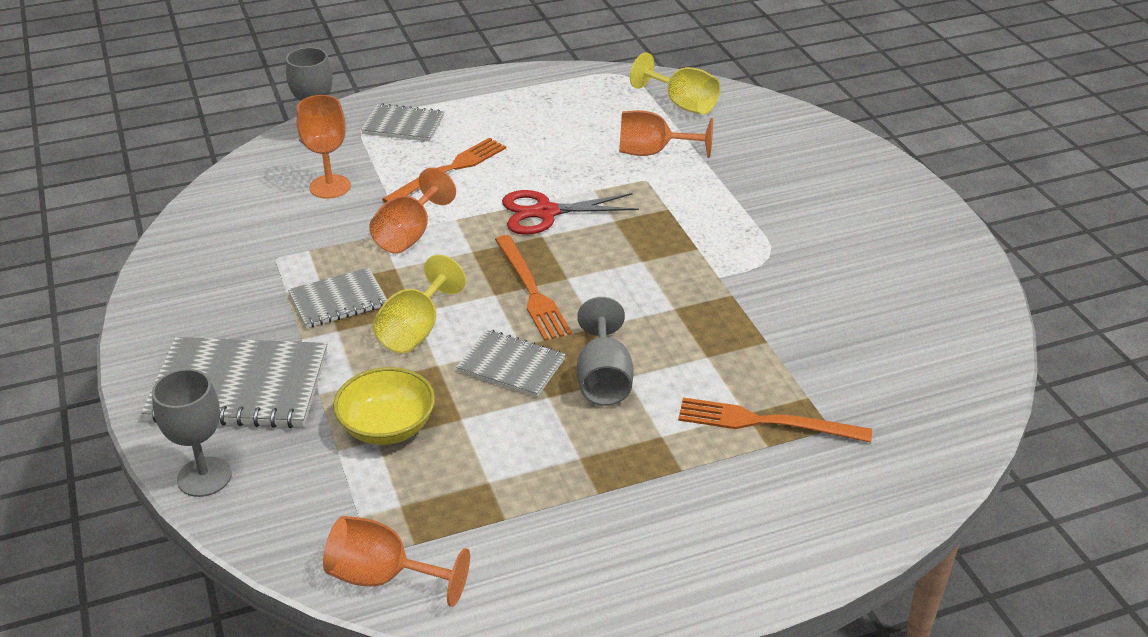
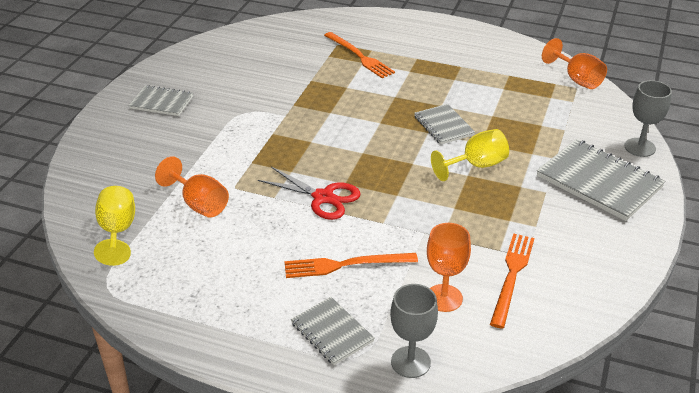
camera: 140 degrees left, 0 degrees up
(338, 301) = (506, 204): grey notebook -> grey notebook (162, 102)
(387, 427) = (532, 128): yellow bowl -> none
(409, 235) = (424, 226): orange goblet -> none
(531, 290) = (390, 156): orange fork -> orange fork (512, 276)
(603, 379) = (406, 100): grey goblet -> none

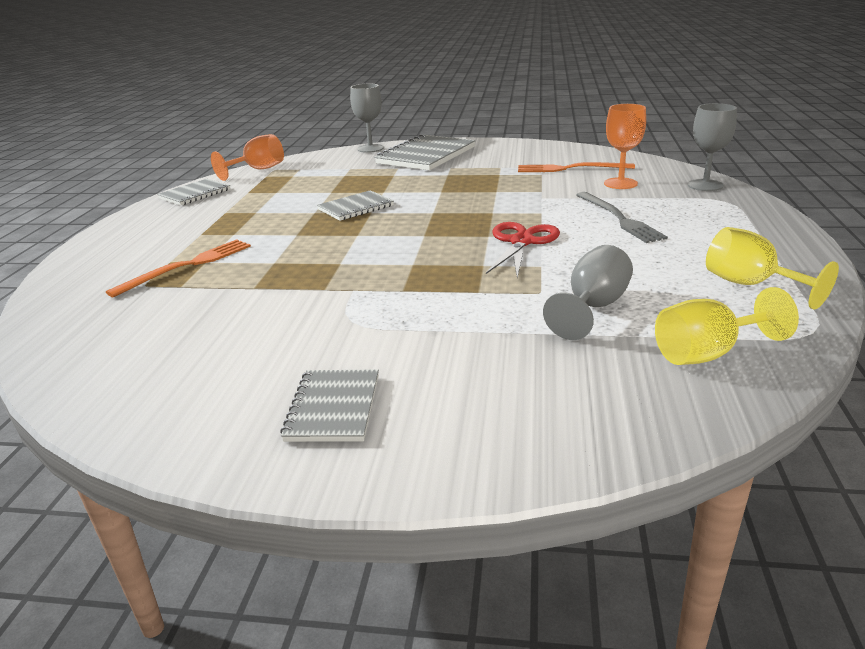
camera: 100 degrees left, 10 degrees down
(199, 204) = (593, 307): orange goblet -> grey goblet
(332, 332) = (712, 212): grey notebook -> grey notebook (195, 194)
(345, 265) = (619, 218): orange fork -> grey fork
(476, 165) = (423, 190): yellow goblet -> yellow goblet (750, 285)

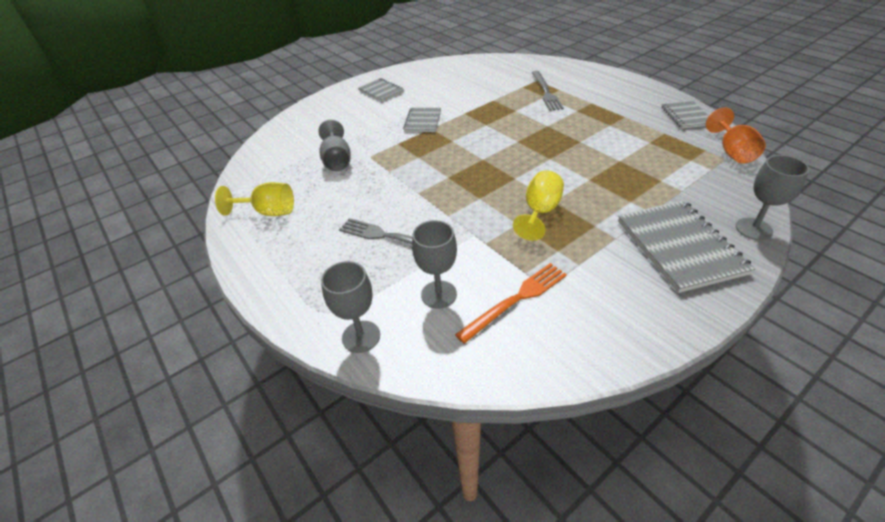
camera: 135 degrees right, 15 degrees up
(187, 266) = (546, 92): orange fork -> grey fork
(356, 208) = (568, 157): grey notebook -> grey notebook (423, 121)
(521, 242) = (422, 182): red scissors -> none
(620, 183) = (439, 294): orange goblet -> grey goblet
(707, 354) = (273, 162): yellow goblet -> yellow goblet (540, 212)

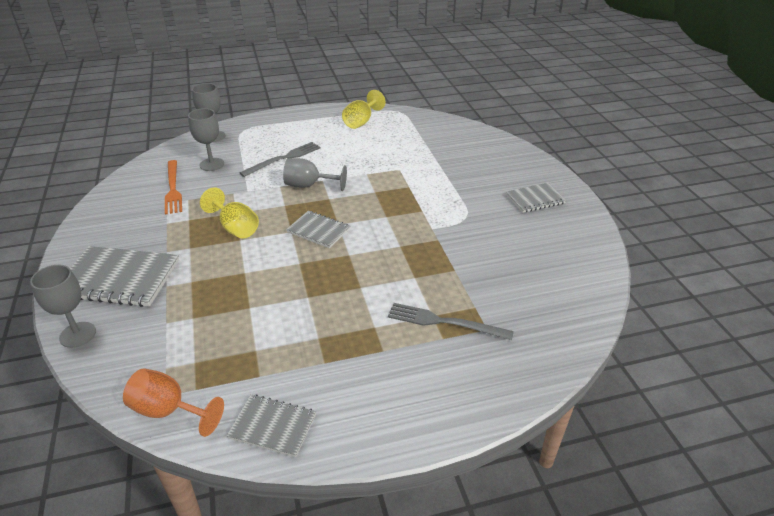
camera: 110 degrees right, 5 degrees down
(337, 160) = (406, 154): grey goblet -> grey goblet (309, 186)
(423, 121) = (441, 209): grey notebook -> grey notebook (318, 230)

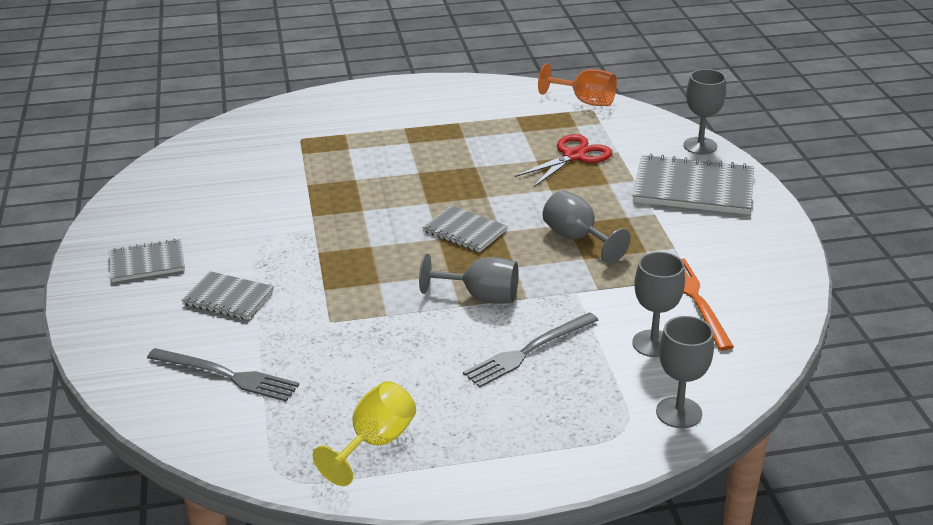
camera: 175 degrees left, 5 degrees down
(212, 314) = (573, 156): none -> red scissors
(235, 228) = (577, 238): yellow goblet -> grey goblet
(273, 426) = (499, 92): grey notebook -> grey notebook (228, 298)
(444, 322) = (338, 144): grey fork -> grey fork (227, 375)

